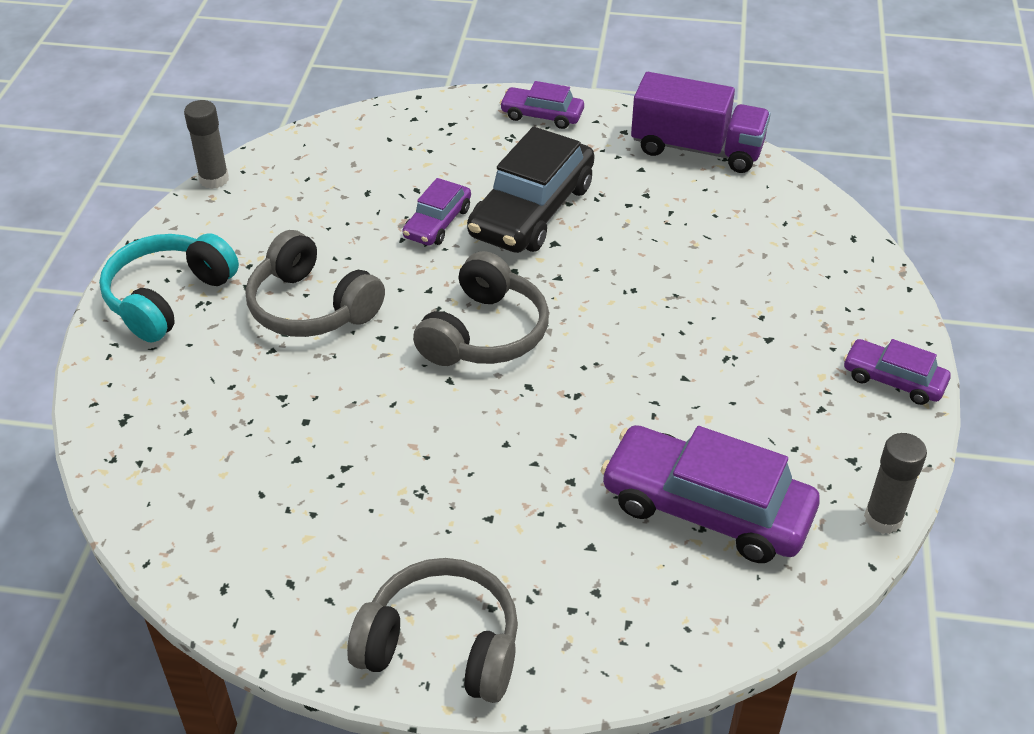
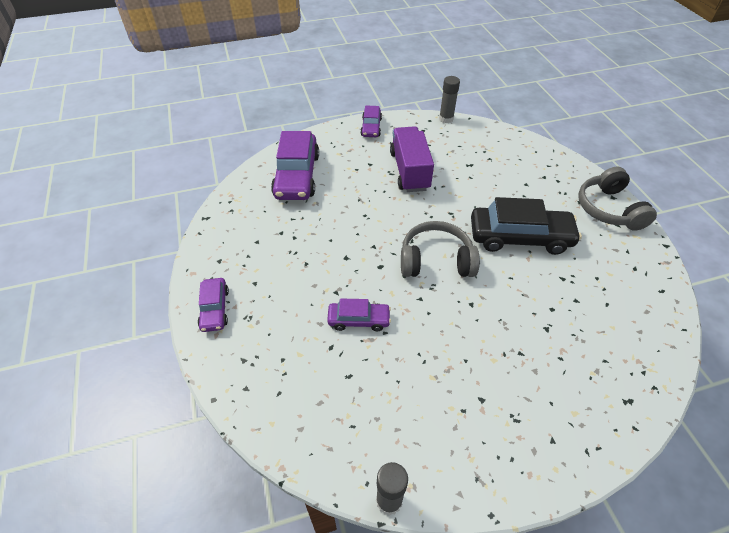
camera: 115 degrees left, 5 degrees up
(168, 298) = (526, 444): turquoise headphones -> none
(311, 307) = (473, 351): grey headphones -> none
(532, 210) = (322, 277): black car -> black car (520, 237)
(697, 149) = (226, 223): purple truck -> purple truck (409, 171)
(706, 508) = (479, 159): purple car -> purple car (297, 176)

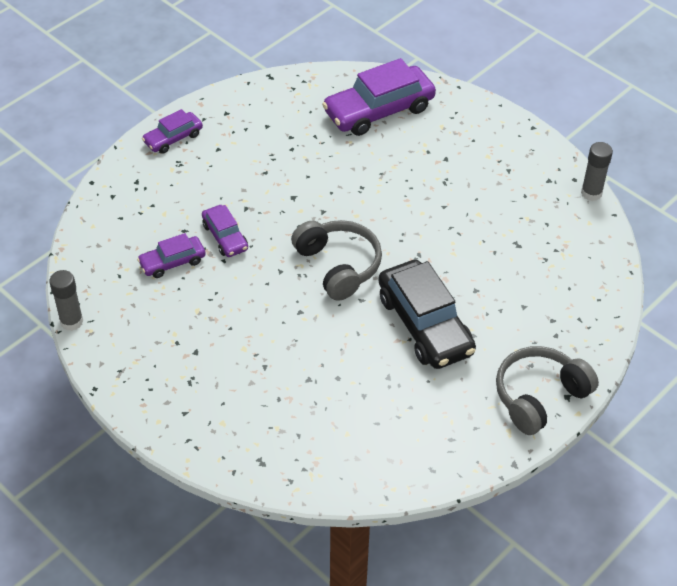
camera: 60 degrees right, 0 degrees up
(371, 127) = (513, 133): purple car -> purple car (172, 262)
(409, 171) = (461, 196): purple truck -> none

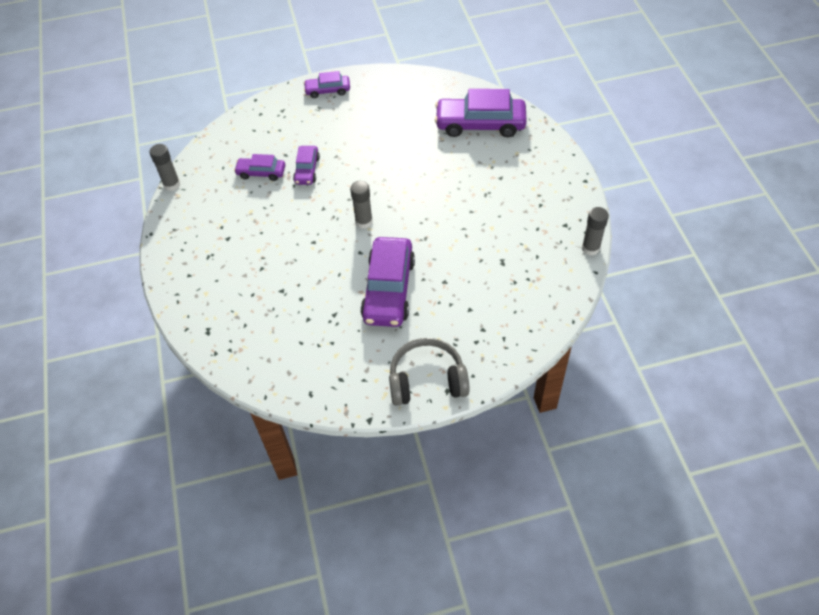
camera: 35 degrees right, 5 degrees up
(338, 266) = (364, 222): grey headphones -> grey glue stick
(425, 324) = (388, 289): black car -> purple car

